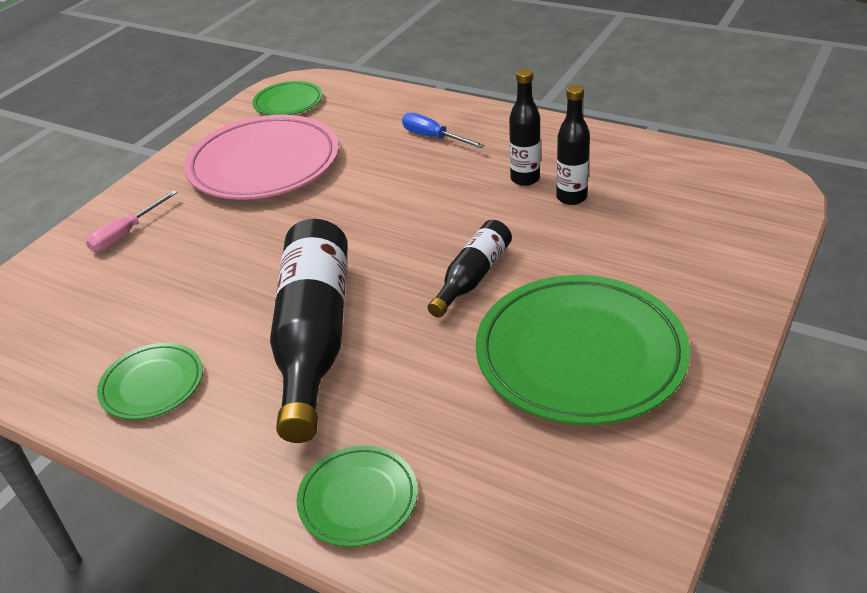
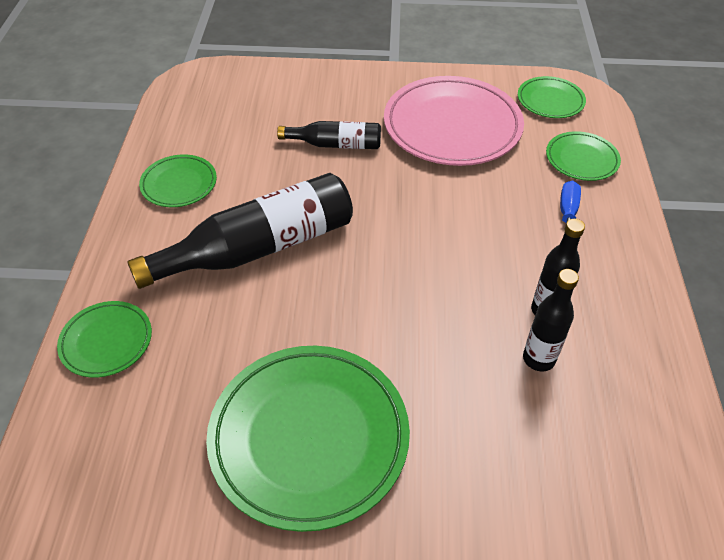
camera: 60 degrees right, 10 degrees up
(126, 234) = (324, 95): pink screwdriver -> none
(375, 110) = (581, 159): none -> green plate
(472, 277) = (377, 321): black bottle -> black bottle (335, 144)

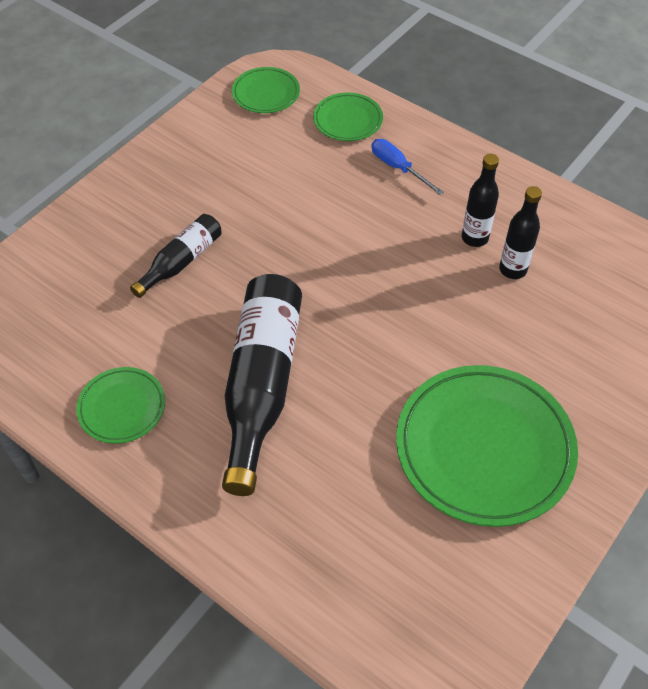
camera: 55 degrees left, 5 degrees up
(106, 341) = (280, 553): green plate -> none
(452, 126) = (236, 171): pink plate -> none

